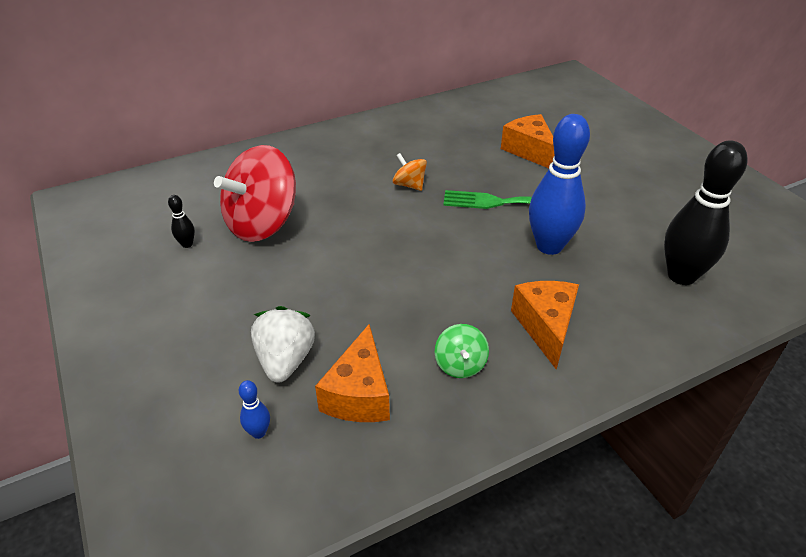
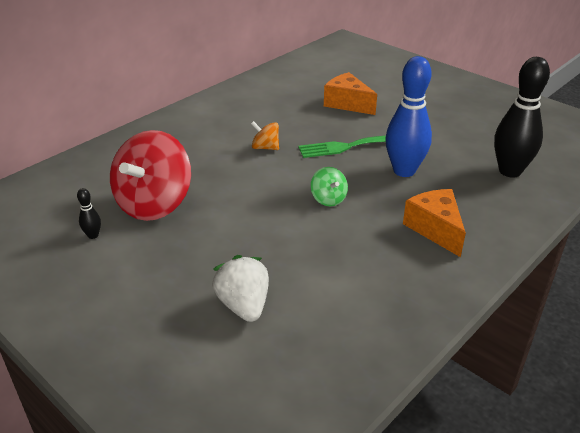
camera: 20 degrees left, 5 degrees down
(258, 432) = (255, 365): blue bowling pin -> none
(359, 394) = (321, 314): orange cheese -> none
(460, 364) = (387, 272): green spinning top -> green spinning top (328, 199)

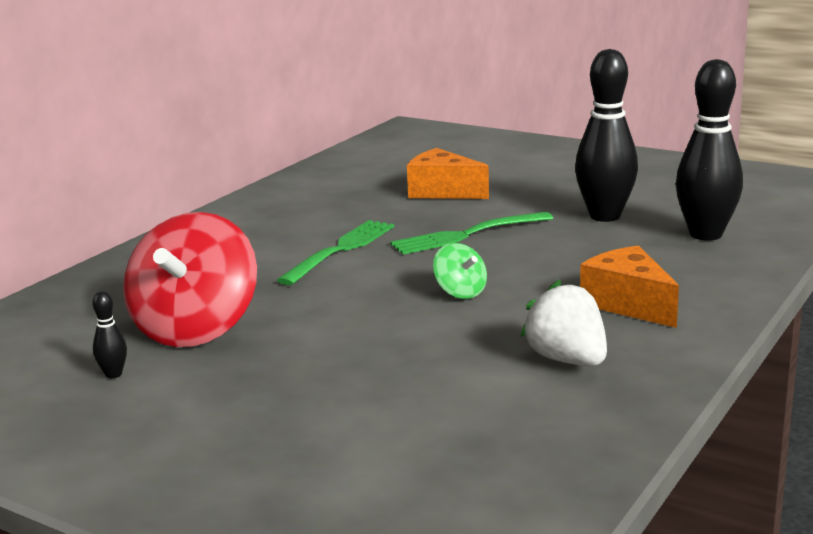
camera: 10 degrees left, 15 degrees down
(244, 305) = (385, 417): white strawberry -> white strawberry (567, 360)
(265, 147) = (340, 250): orange spinning top -> green fork
(404, 171) = (557, 251): blue bowling pin -> none
(447, 143) = (605, 216): none -> black bowling pin

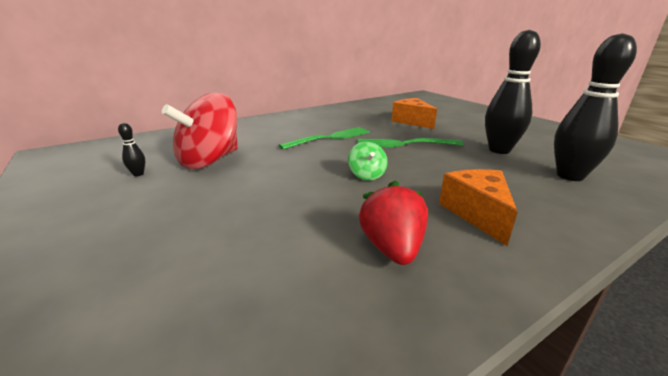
camera: 25 degrees right, 5 degrees up
(567, 360) = (392, 248): white strawberry -> red strawberry

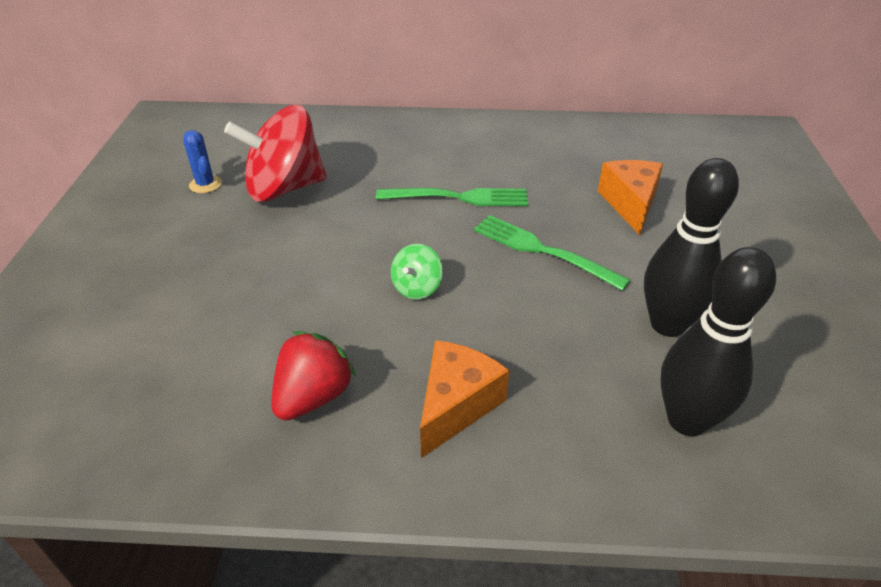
camera: 35 degrees right, 15 degrees up
(138, 174) = (205, 184): black bowling pin -> blue cactus

